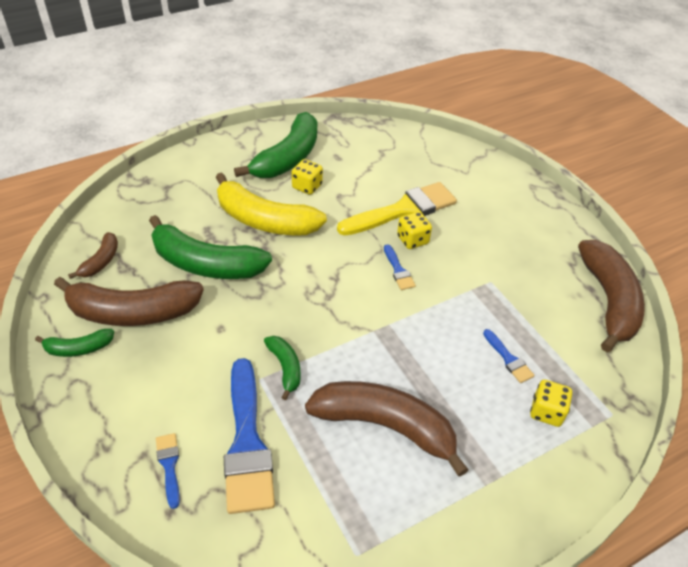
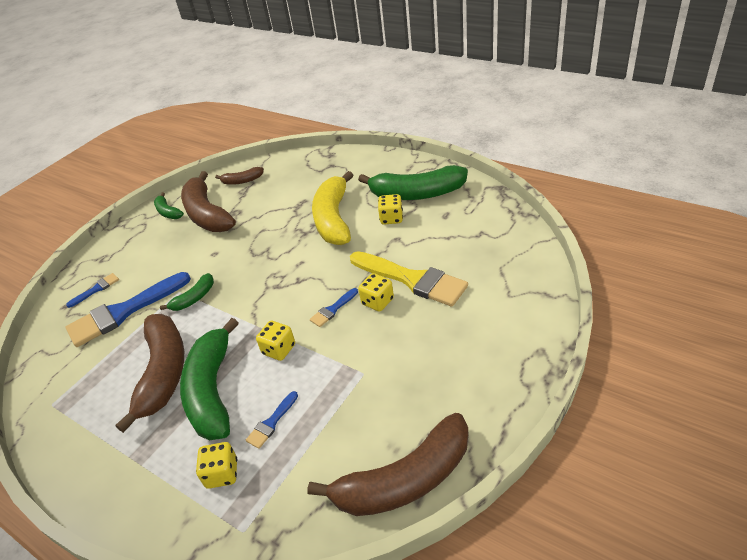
camera: 70 degrees right, 5 degrees down
(205, 264) = (269, 218): green banana -> green banana (212, 390)
(422, 324) = (279, 349): none -> yellow dice

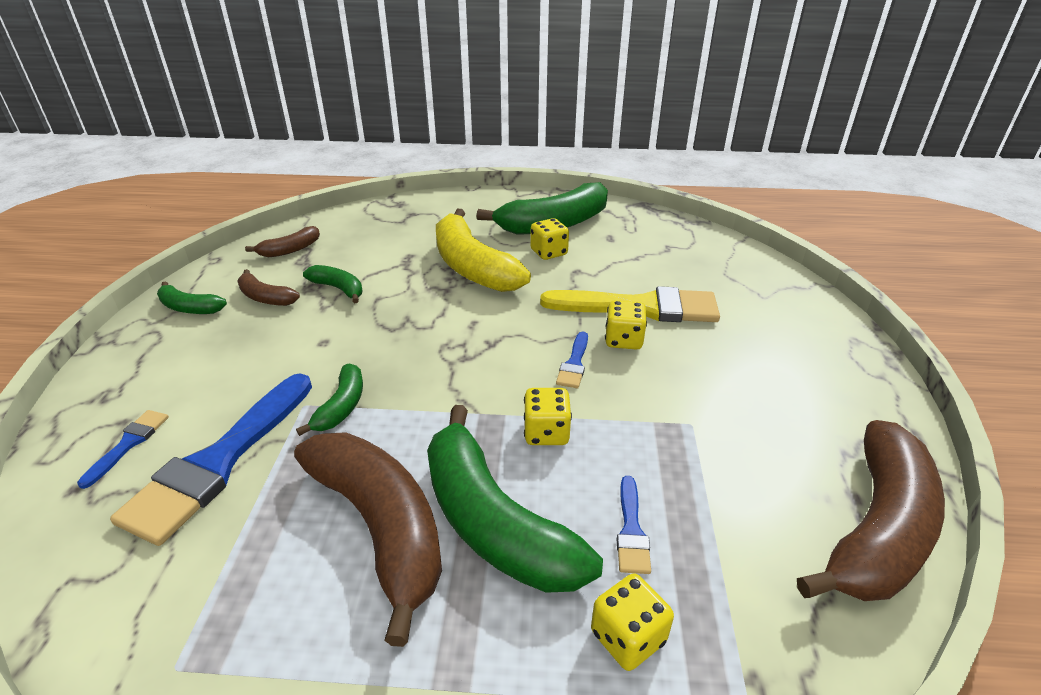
camera: 35 degrees left, 5 degrees down
(207, 214) = (265, 297): brown banana -> brown banana, size x0.49
(247, 217) = (338, 289): none -> green banana

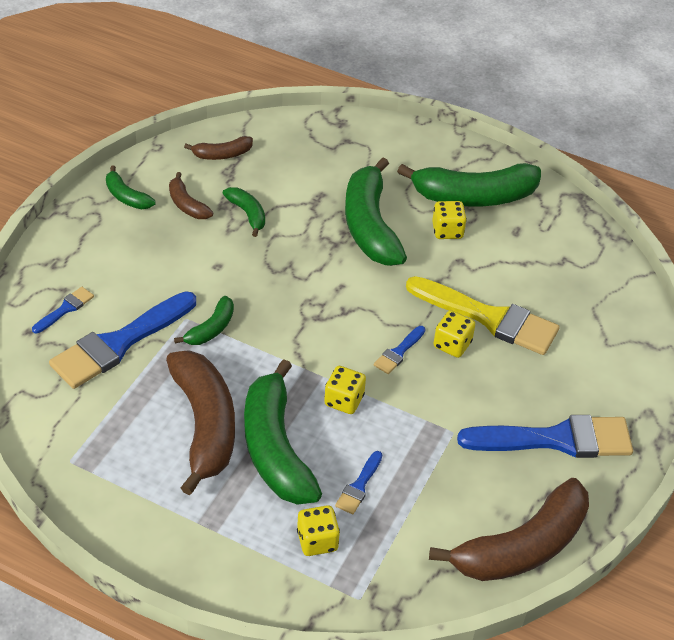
camera: 20 degrees right, 10 degrees up
(472, 267) = (370, 225): yellow banana -> green banana
(799, 394) = (556, 439): none -> blue brush

